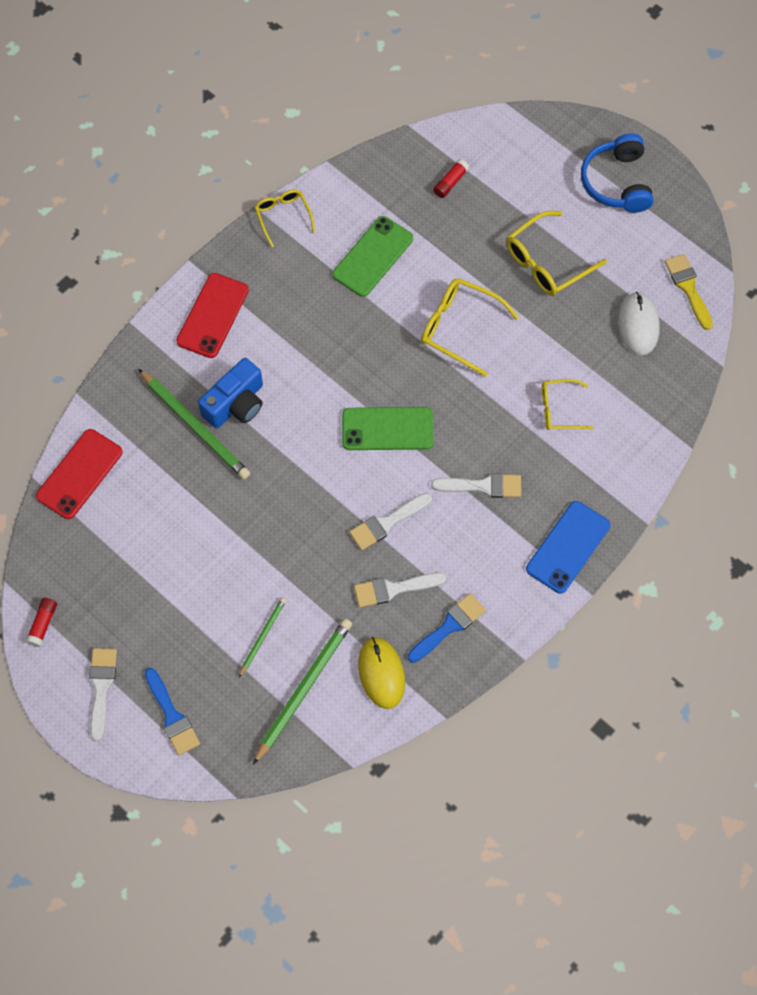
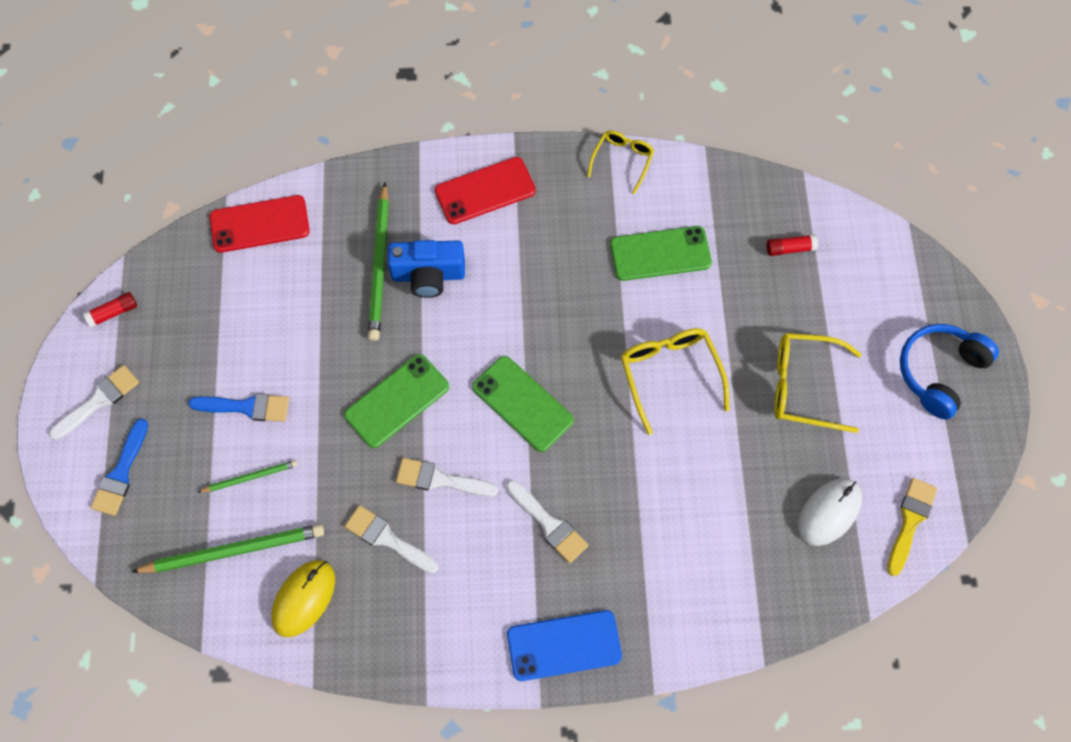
camera: 45 degrees right, 0 degrees up
(305, 501) = (397, 401): none -> green phone
(449, 626) = (397, 614): blue brush -> blue brush (246, 407)
(559, 409) = (682, 520): yellow glasses -> none

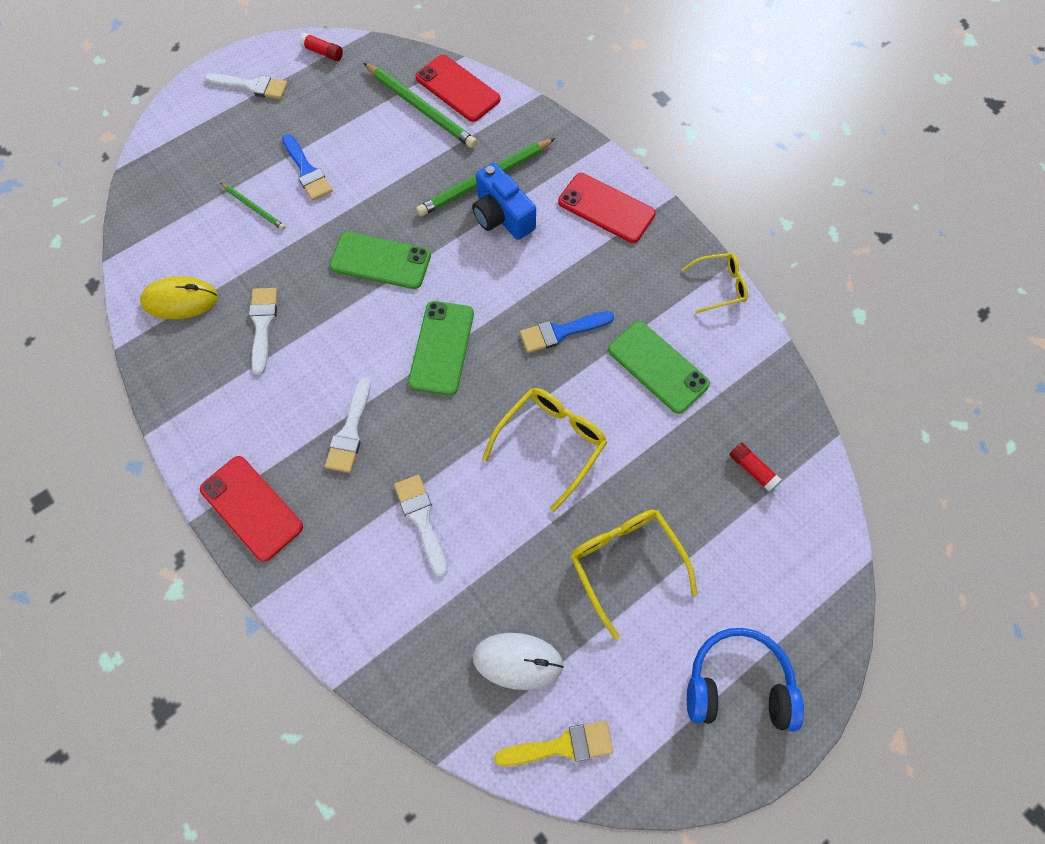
camera: 55 degrees right, 0 degrees up
(121, 473) = (206, 132): blue brush -> blue brush (561, 332)
(234, 550) = (191, 233): green pencil -> green pencil (421, 108)
(440, 479) = (336, 330): white brush -> white brush (421, 519)
(564, 645) = (251, 508): blue phone -> red phone

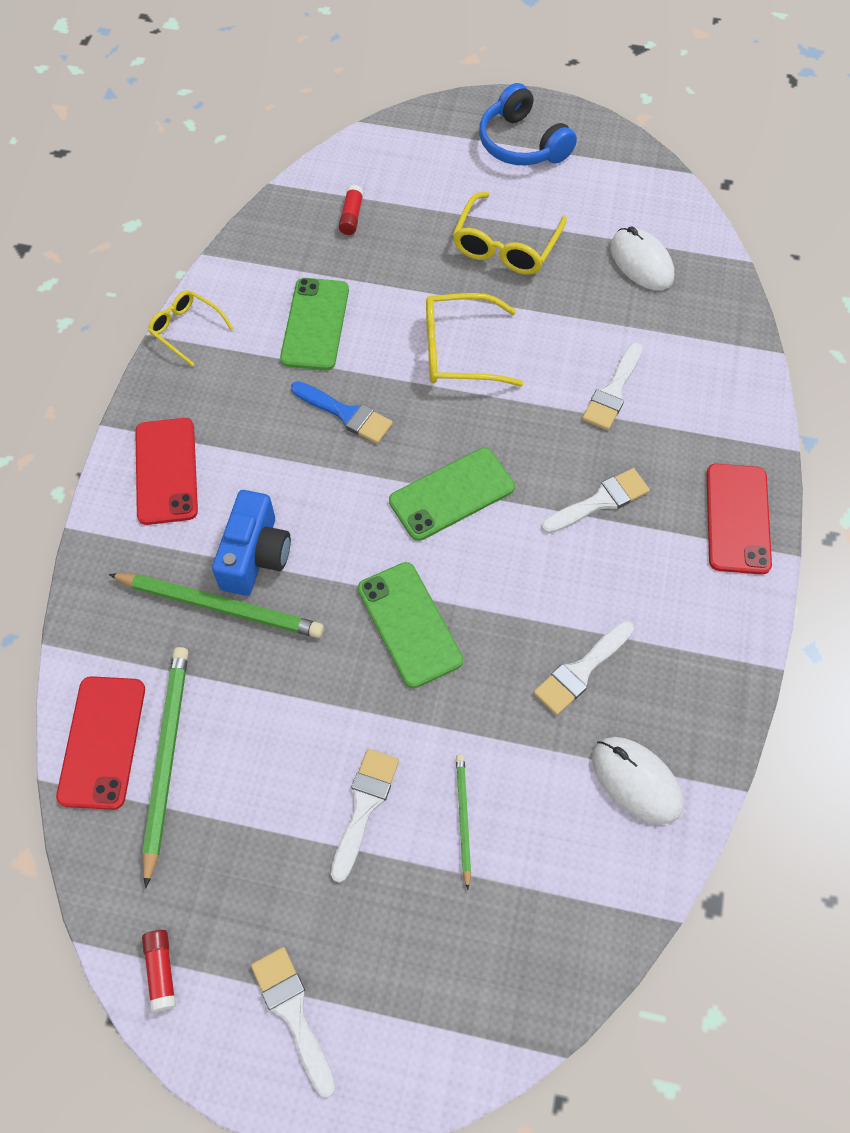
camera: 130 degrees left, 5 degrees down
(180, 300) = (636, 781): yellow mouse -> white mouse
(307, 171) = (364, 806): blue brush -> white brush
(561, 746) = (663, 206): yellow brush -> none

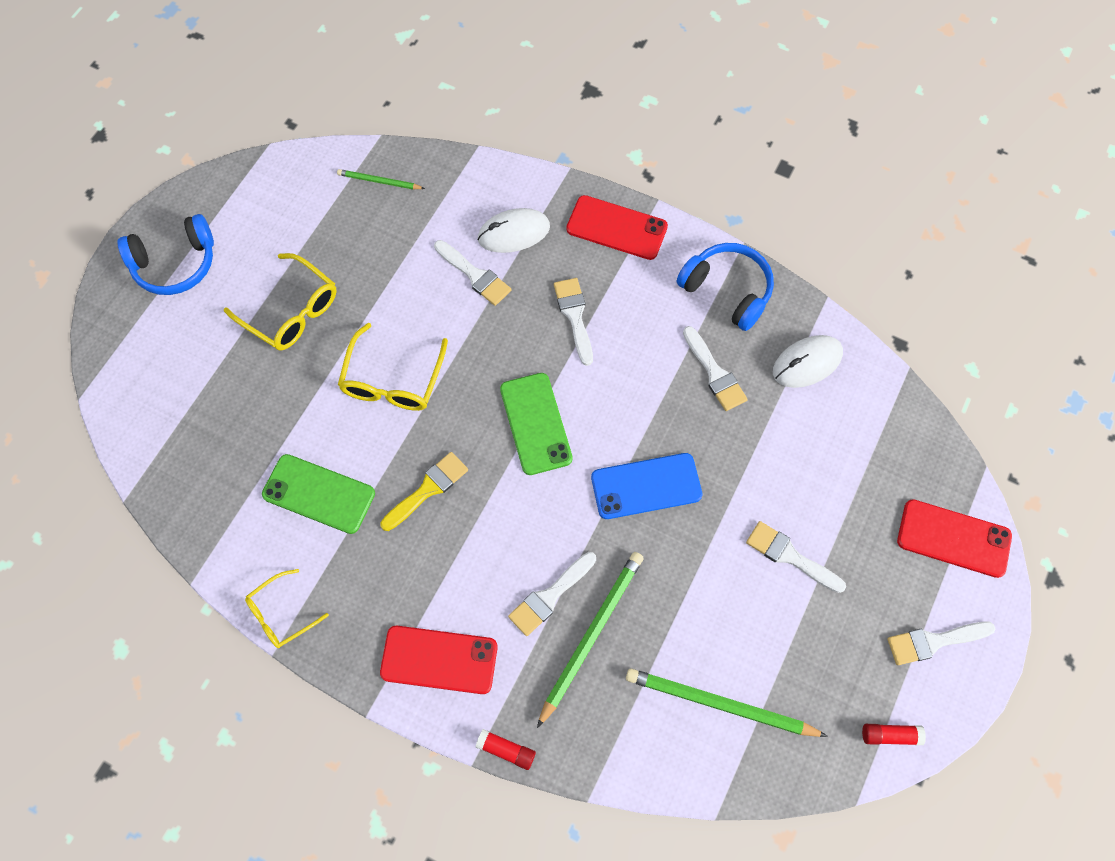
camera: 75 degrees left, 5 degrees up
(102, 742) = (693, 757): red phone -> red phone (953, 538)
(255, 555) = (550, 596): blue camera -> white brush
(346, 414) = (428, 489): blue brush -> yellow brush
(351, 216) = (201, 433): red glue stick -> red glue stick (506, 750)
(409, 624) = (646, 486): green phone -> blue phone
(463, 818) = (812, 487): green pencil -> green pencil (379, 181)
(641, 262) = (351, 213): white mouse -> white mouse (514, 233)
(703, 662) = (727, 290): none -> blue headphones

